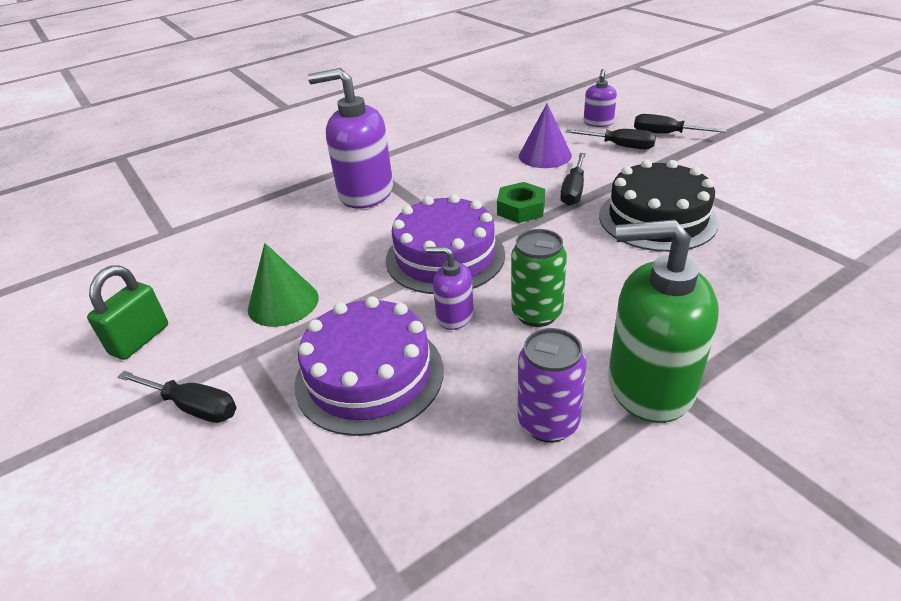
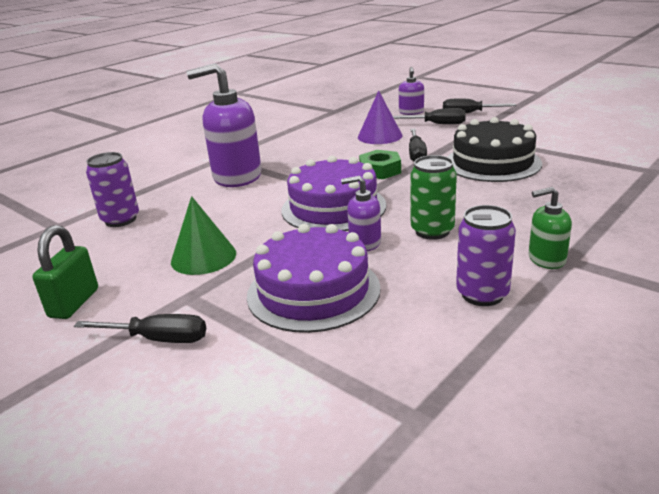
camera: 15 degrees left, 10 degrees down
(228, 234) = (120, 220): none -> purple can
(649, 385) = (546, 259): green soap dispenser -> green soap dispenser, size x0.50

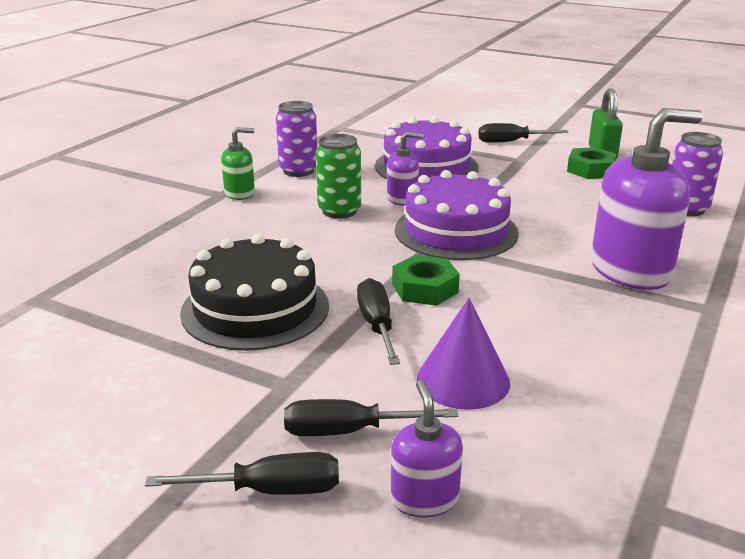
camera: 165 degrees right, 0 degrees up
(131, 273) = (590, 170): none -> green nut
(203, 257) = (543, 182): green cone -> none

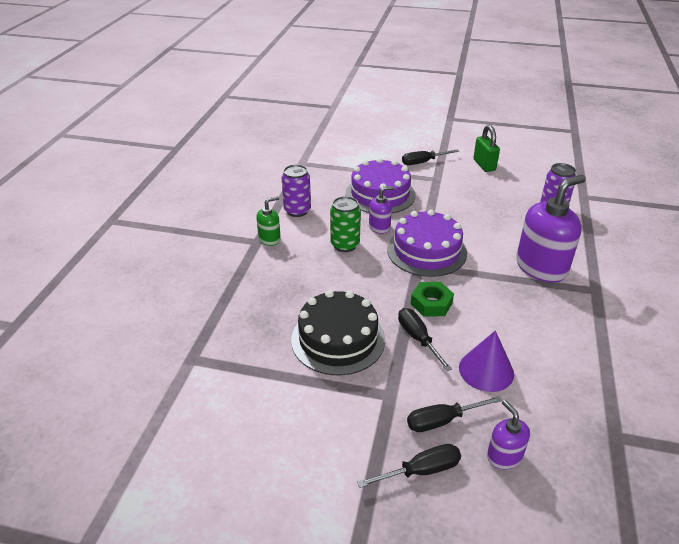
camera: 15 degrees left, 10 degrees up
(590, 170) = (483, 182): green nut -> none

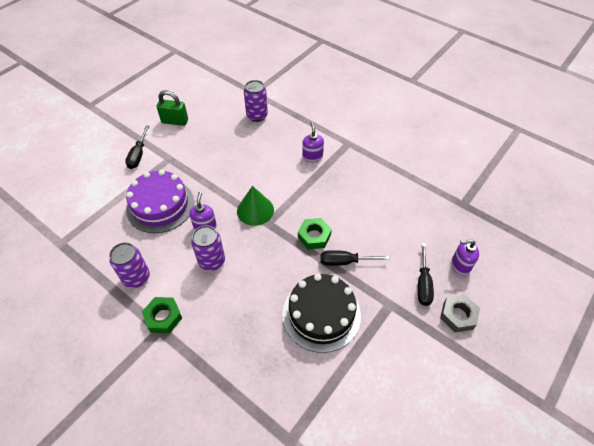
camera: 65 degrees left, 15 degrees up
(269, 239) = (163, 317): green soap dispenser -> green nut
(345, 245) = (212, 261): green can -> purple can
(421, 471) = (458, 315): black screwdriver -> grey nut
(426, 251) = (255, 210): purple cake -> green cone
(486, 370) = (391, 237): purple cone -> none
(541, 267) = (312, 156): purple soap dispenser -> purple soap dispenser, size x0.50

